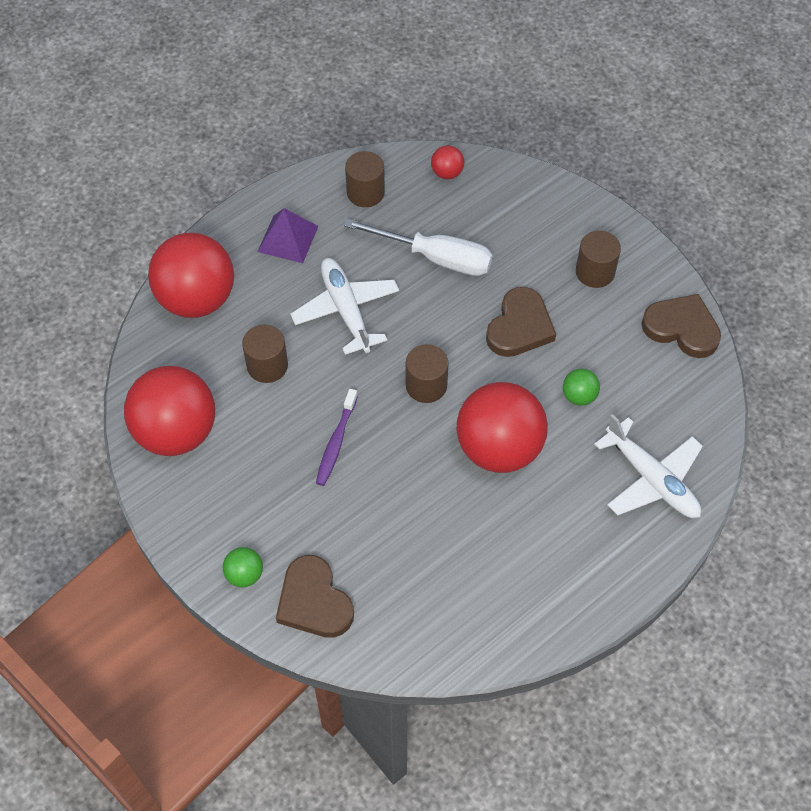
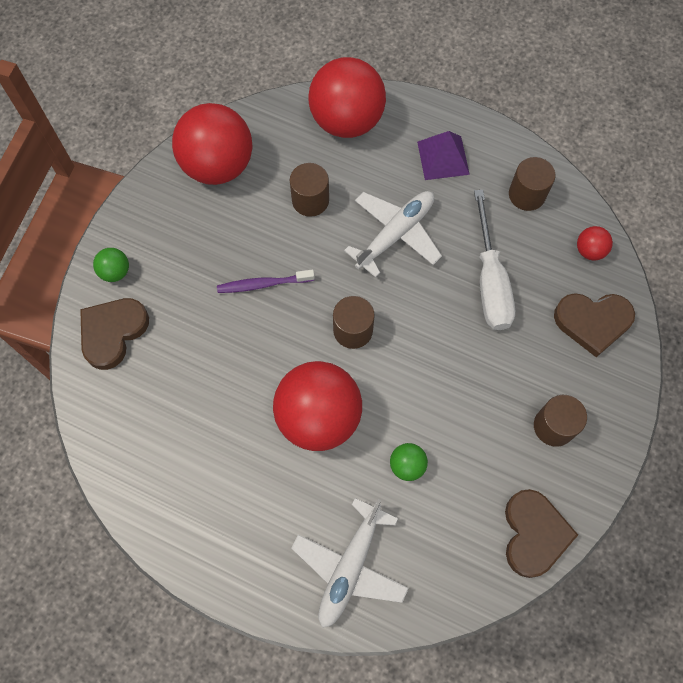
camera: 65 degrees right, 10 degrees up
(519, 327) = (455, 383): brown heart -> brown heart (592, 322)

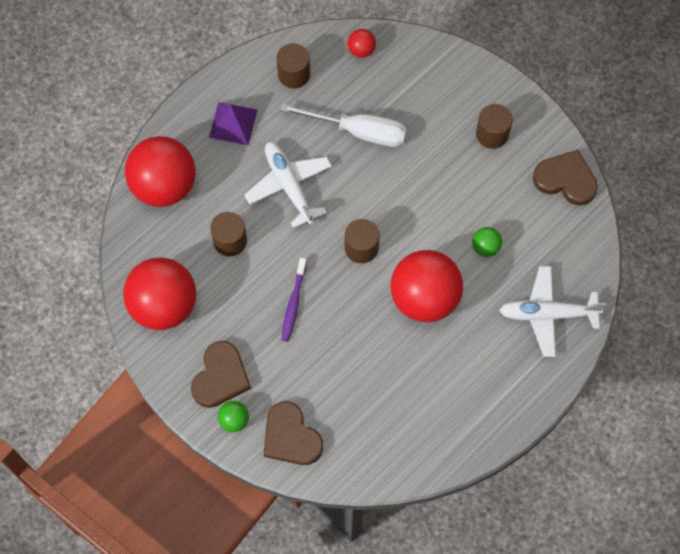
camera: 70 degrees left, 0 degrees up
(350, 567) = (547, 314): white plane -> white plane turned 135 degrees clockwise
(592, 322) = (421, 73): brown heart -> brown heart (220, 377)

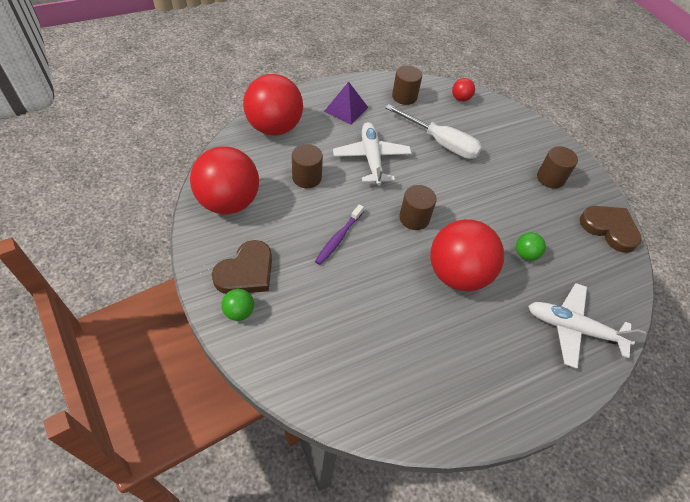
camera: 15 degrees right, 15 degrees down
(291, 437) = (285, 347): brown heart -> none

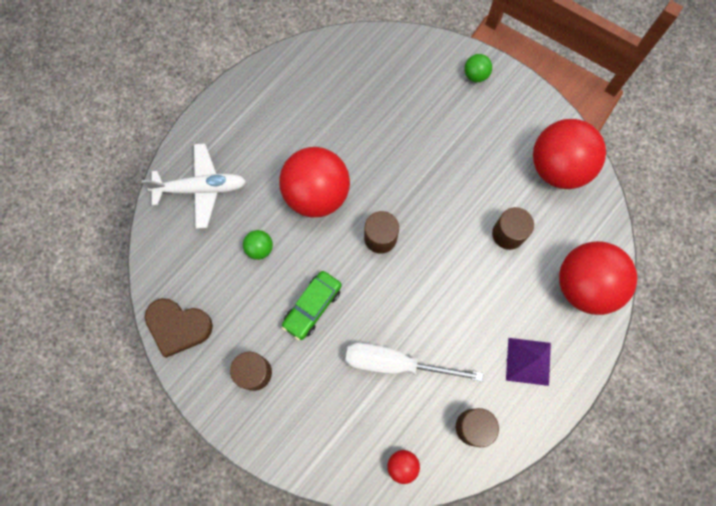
camera: 160 degrees right, 20 degrees up
(246, 272) = (494, 109): brown heart -> none
(338, 238) = (438, 179): purple toothbrush -> none
(371, 158) = (459, 296): white plane -> none
(491, 197) = (312, 307): none -> green car

